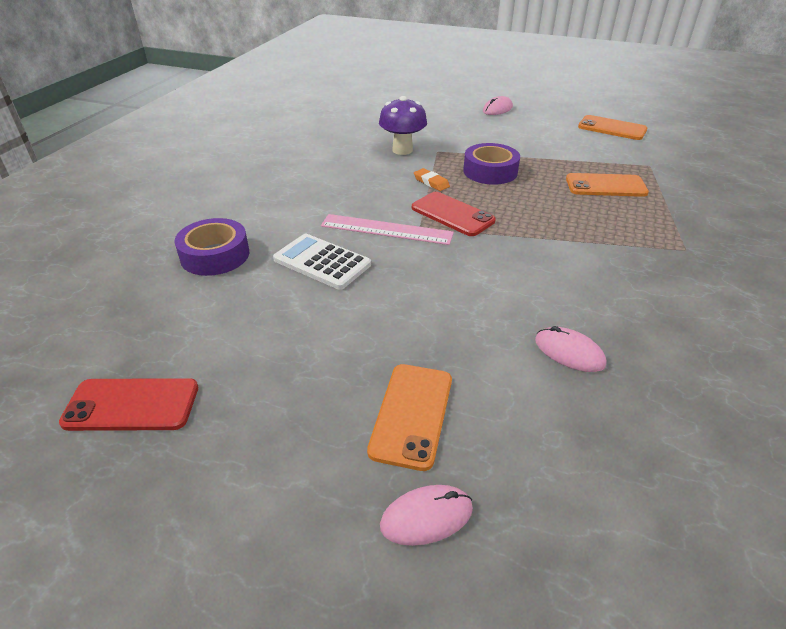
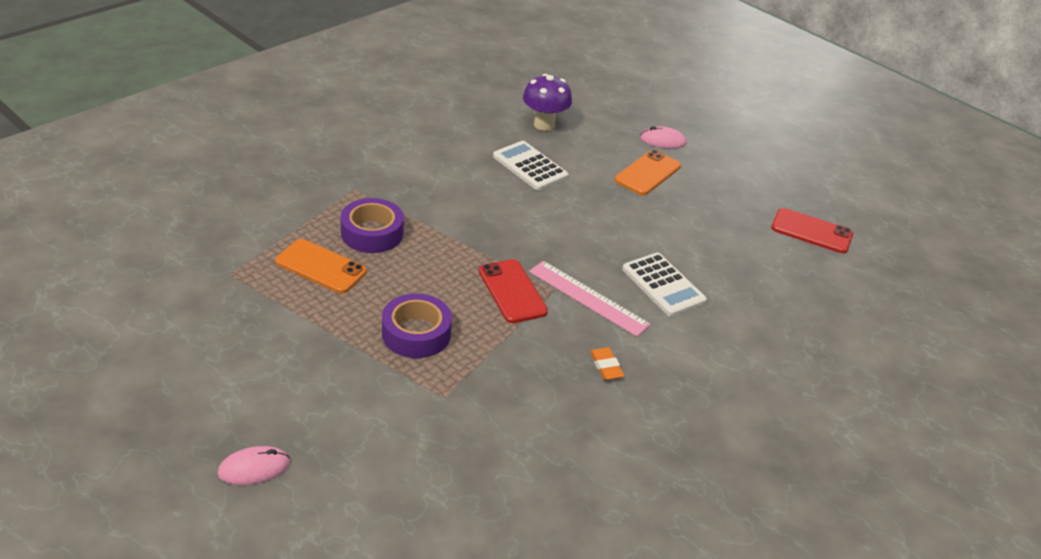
camera: 160 degrees left, 0 degrees up
(215, 255) = (758, 327): purple tape -> purple tape (372, 233)
(402, 150) = (488, 417): purple mushroom -> purple mushroom (544, 124)
(431, 182) = (498, 342): orange eraser -> orange eraser (606, 366)
(569, 352) = (530, 166): pink mouse -> white calculator
(612, 128) = (163, 349): orange phone -> none

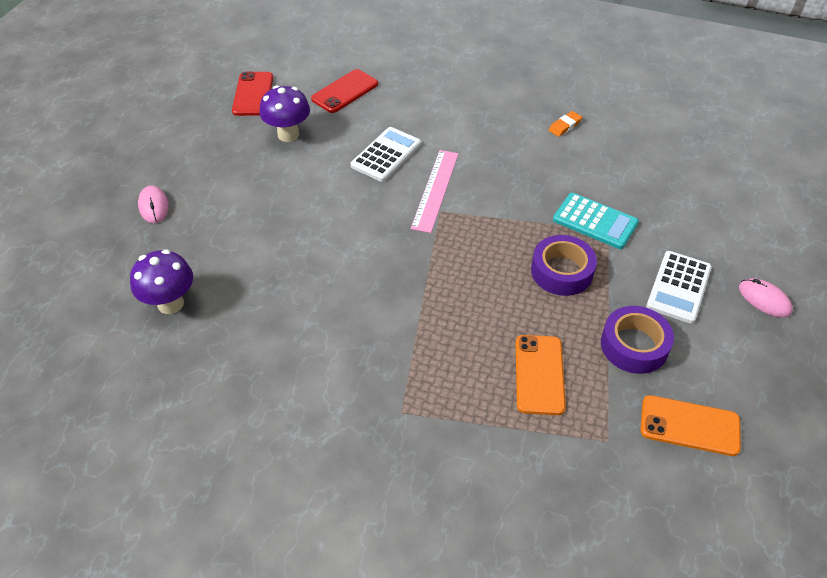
camera: 110 degrees left, 10 degrees up
(372, 233) = (462, 360): purple tape -> purple tape (634, 345)
(463, 393) = (595, 221): none -> turquoise calculator
(512, 291) = (464, 234): red phone -> red phone (345, 91)
(530, 166) = (264, 286): white calculator -> white calculator (678, 287)
(606, 366) = (502, 161): orange eraser -> orange eraser (565, 126)
(647, 173) = (223, 202): orange phone -> orange phone (689, 425)
(729, 234) = (288, 134): none -> purple mushroom

